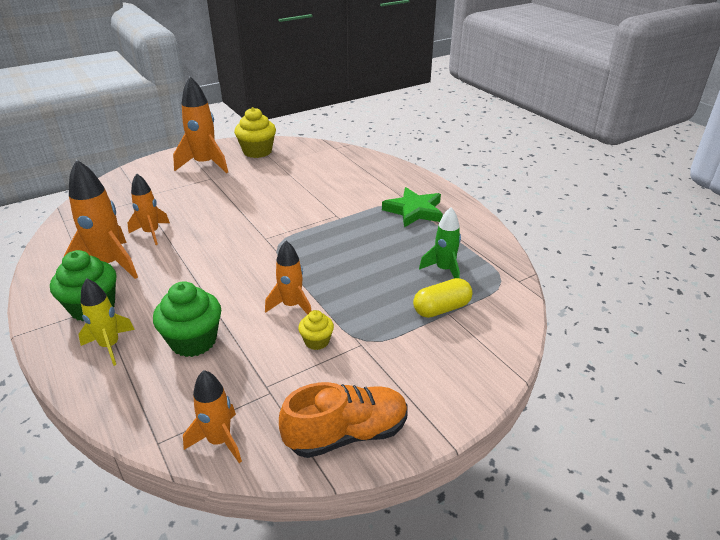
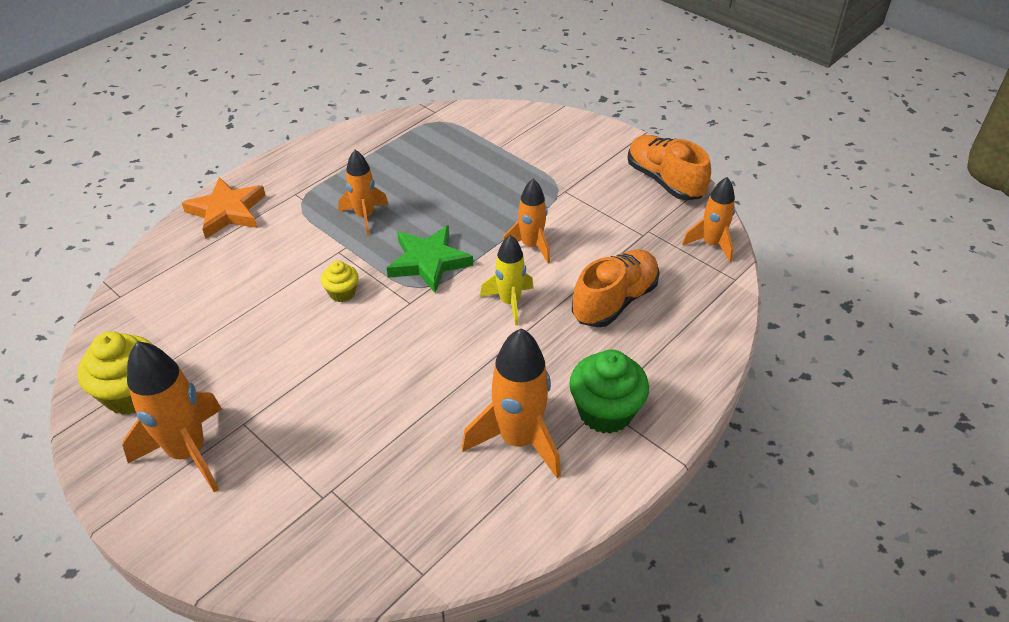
camera: 105 degrees left, 10 degrees up
(110, 346) = (653, 363): yellow rocket -> yellow rocket (509, 302)
(151, 233) = (430, 428): orange rocket -> orange rocket (365, 216)
(193, 341) = (614, 301): green cupcake -> orange shoe
(317, 341) = (574, 217): yellow cupcake -> yellow cupcake (342, 293)
(400, 178) = (227, 211): none -> orange star
(414, 211) = (315, 188): green star -> green star (428, 262)
(441, 309) = (495, 151): yellow capsule -> none
(444, 270) = (432, 155): green rocket -> none

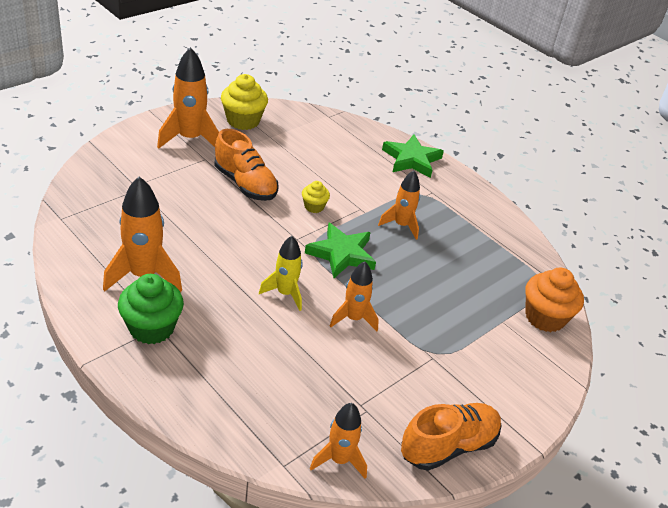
camera: 90 degrees right, 5 degrees down
(227, 211) = (411, 159): orange star -> green star
(485, 122) = (545, 317): none -> orange cupcake
(614, 301) = (273, 361): orange shoe -> orange shoe (245, 184)

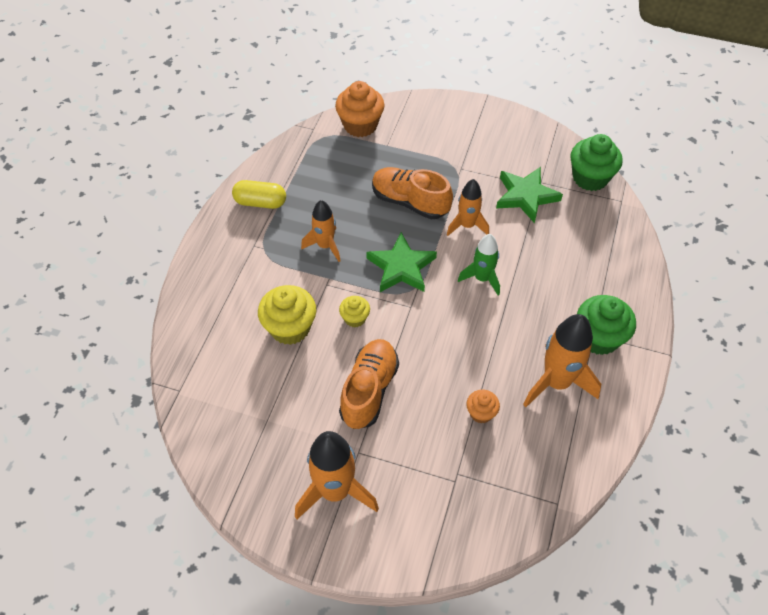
camera: 115 degrees left, 15 degrees up
(167, 223) = (481, 413): none -> orange cupcake
(243, 121) = (256, 465): yellow cupcake -> yellow cupcake (290, 328)
(285, 293) = (482, 278): yellow rocket -> green rocket
(339, 460) = (590, 178): orange rocket -> green cupcake
(411, 159) = (209, 282): green star -> green star (526, 196)
(448, 446) = (527, 134): orange shoe -> orange shoe (410, 202)
(478, 214) = (260, 202): none -> yellow capsule

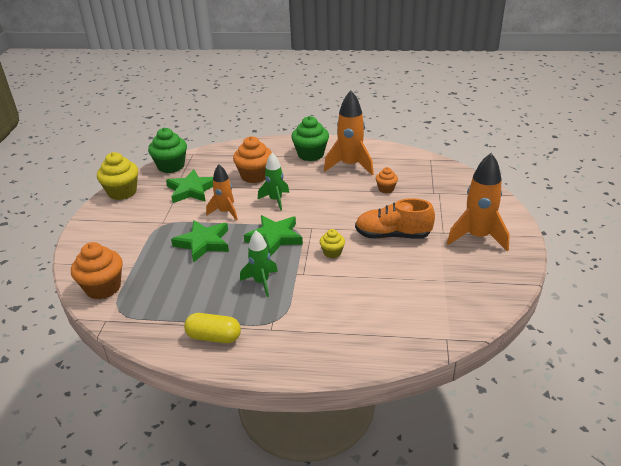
camera: 100 degrees left, 20 degrees down
(260, 202) = (214, 337): yellow capsule -> yellow capsule turned 75 degrees counterclockwise
(290, 328) = (355, 285): yellow cupcake -> yellow cupcake (122, 192)
(325, 246) = (261, 282): orange rocket -> green rocket
(410, 202) = (203, 243): orange shoe -> green star
(548, 263) = (254, 176): none -> orange cupcake

